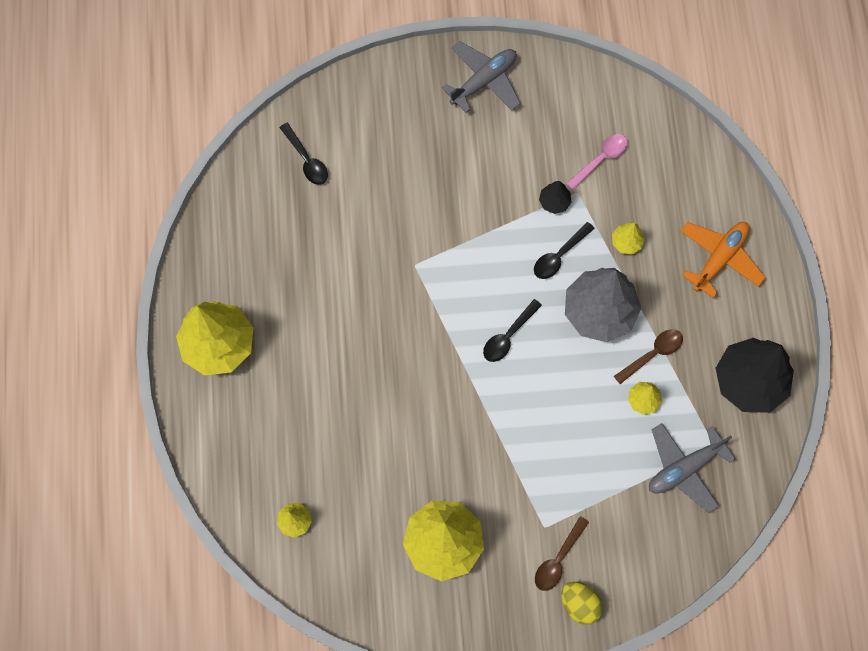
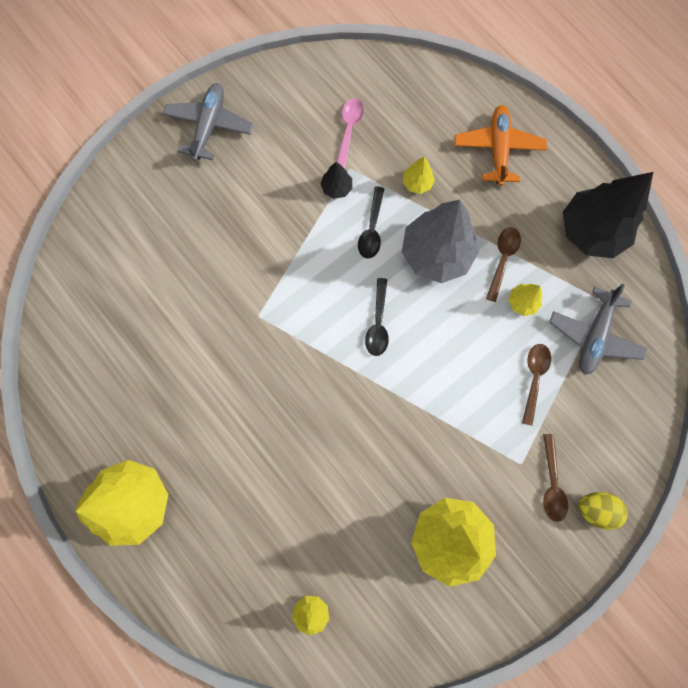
camera: 35 degrees left, 5 degrees up
(306, 160) = (103, 287): black spoon -> none
(606, 468) = (534, 378): none -> brown spoon

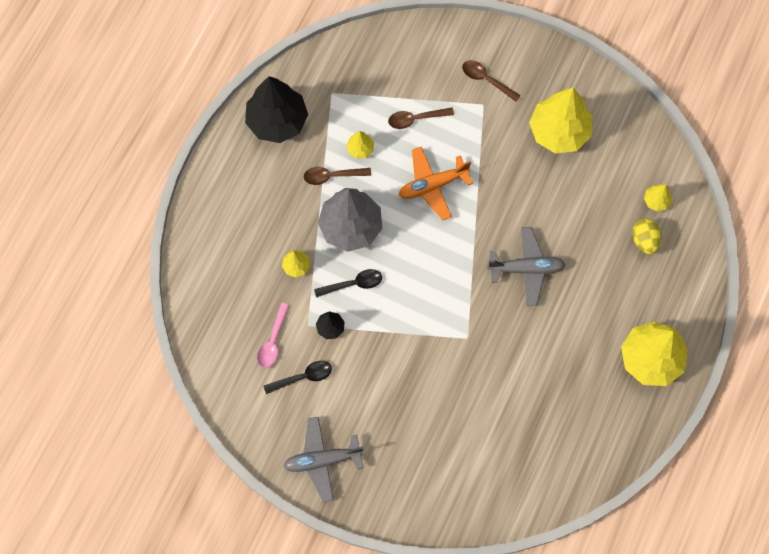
camera: 115 degrees left, 5 degrees down
(349, 130) = (273, 341): pink spoon -> pink spoon turned 60 degrees counterclockwise
(378, 323) = (428, 245): black spoon -> black spoon (303, 377)
(498, 149) = (236, 216): orange plane -> orange plane (433, 185)
(551, 483) = (486, 80): brown spoon -> brown spoon turned 120 degrees counterclockwise
(594, 335) = (362, 90): grey plane -> grey plane (526, 268)
(595, 509) = (489, 46): yellow egg -> yellow egg (644, 240)

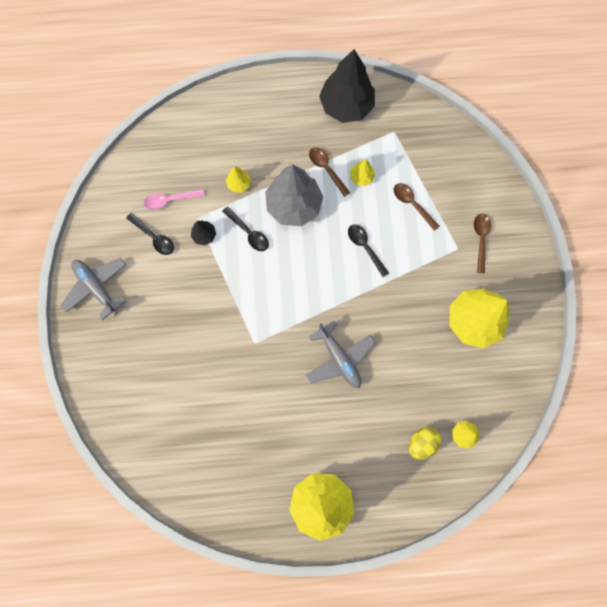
camera: 60 degrees right, 5 degrees up
(433, 185) = (365, 247): orange plane -> black spoon

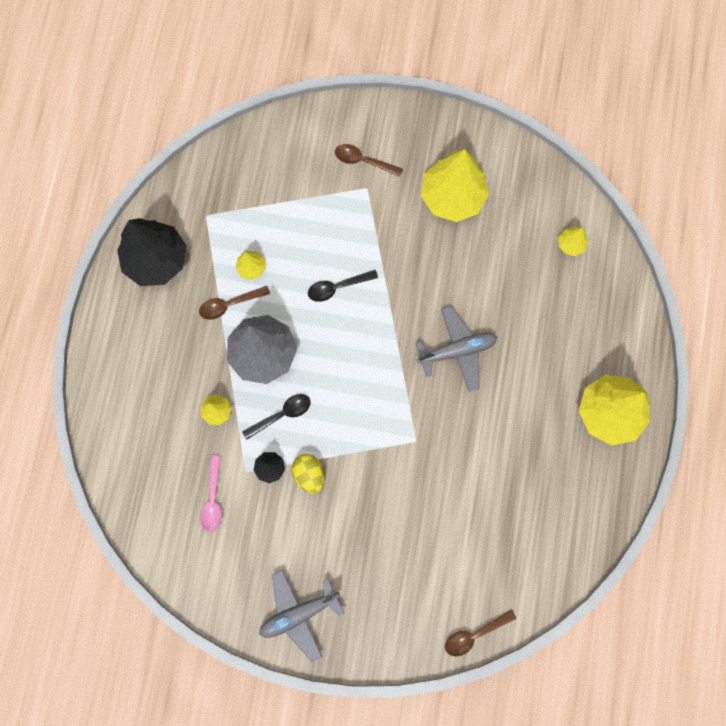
camera: 75 degrees left, 0 degrees up
(154, 237) = (255, 529): black spoon -> none
(412, 204) = (301, 221): brown spoon -> brown spoon (474, 634)
(422, 443) = (570, 289): yellow egg -> yellow egg (309, 474)

